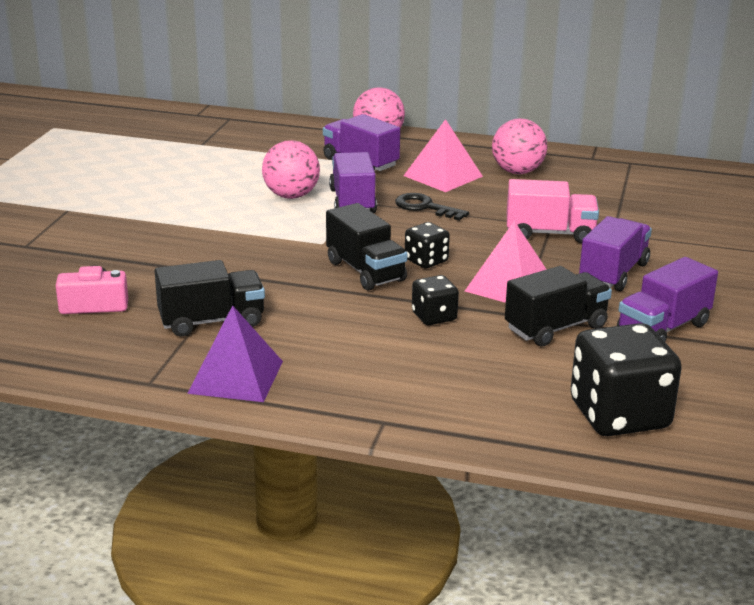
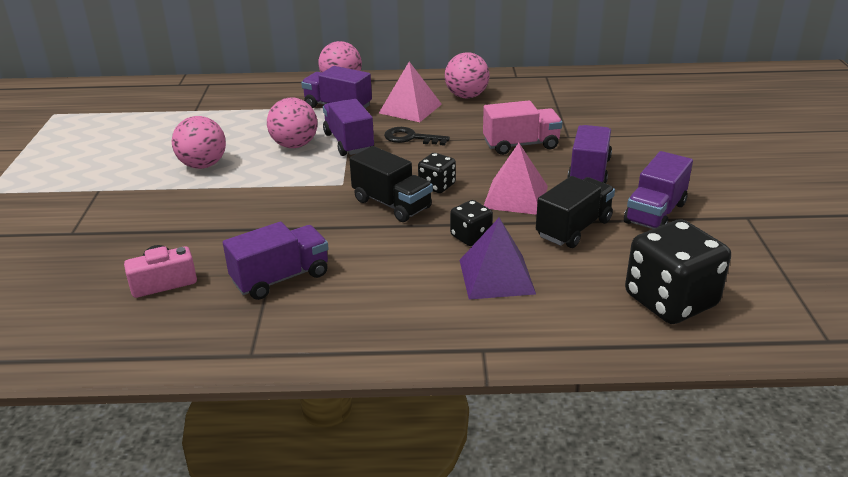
camera: 15 degrees left, 5 degrees up
(184, 201) = (203, 165): none -> pink ball
(211, 321) = (281, 278): black truck -> purple truck
(235, 377) = (329, 331): purple pyramid -> purple pyramid (496, 276)

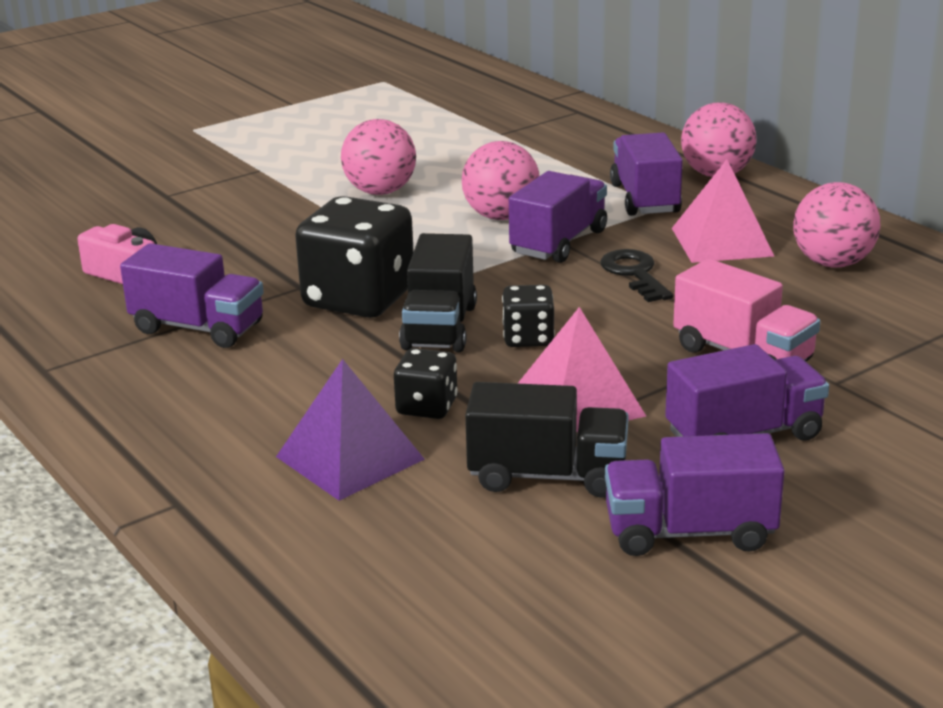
camera: 55 degrees right, 5 degrees down
(670, 300) = (440, 616): black dice -> black dice (359, 298)

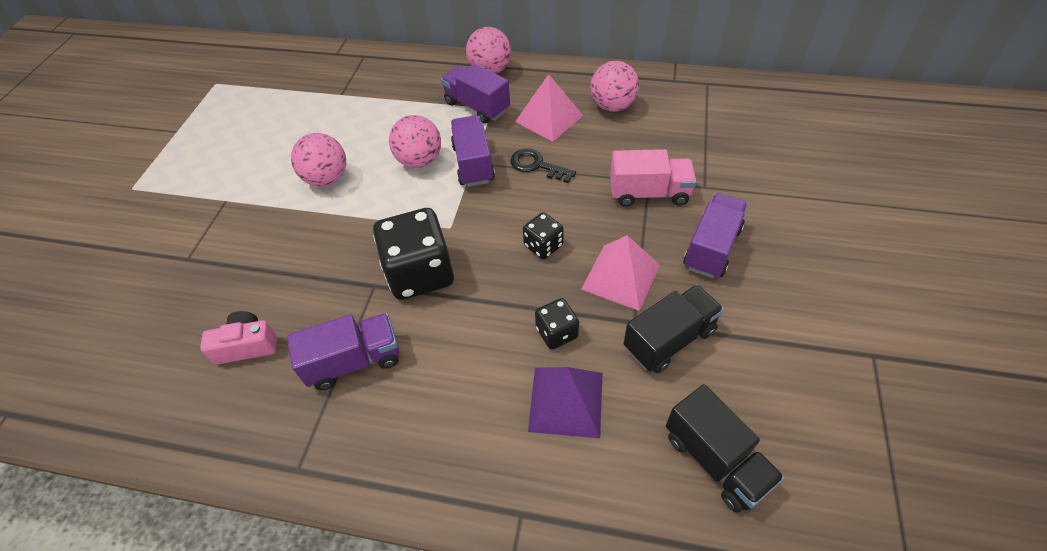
camera: 40 degrees left, 25 degrees up
(440, 327) = (490, 267): black truck -> black truck (715, 459)
(689, 532) = (767, 330): purple truck -> none

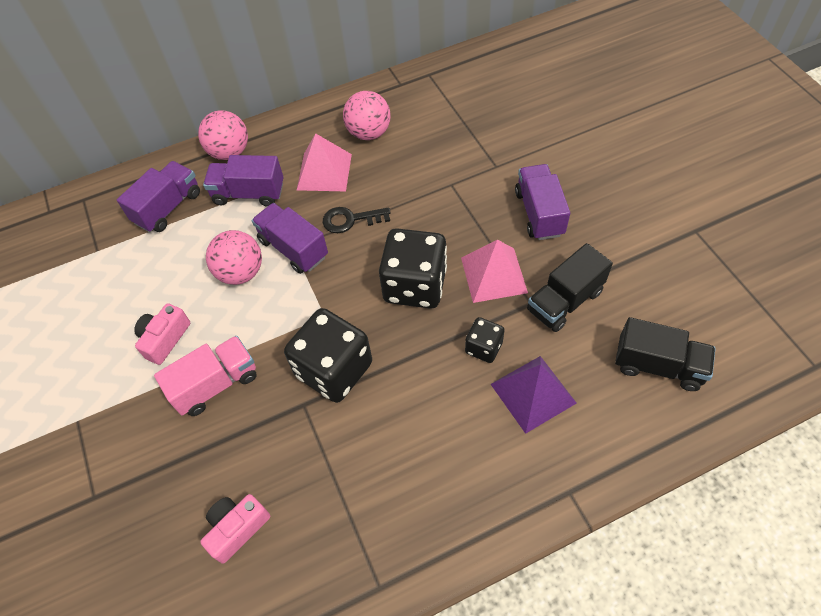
camera: 35 degrees left, 5 degrees up
(327, 178) = (165, 339): pink ball -> pink camera
(354, 361) = (345, 475): purple truck -> purple truck (168, 208)
(543, 246) = (415, 285): black dice -> black dice, size x1.96
(649, 193) = (460, 194): pink truck -> pink truck (216, 384)
(669, 339) = (565, 301): black truck -> black truck turned 150 degrees counterclockwise

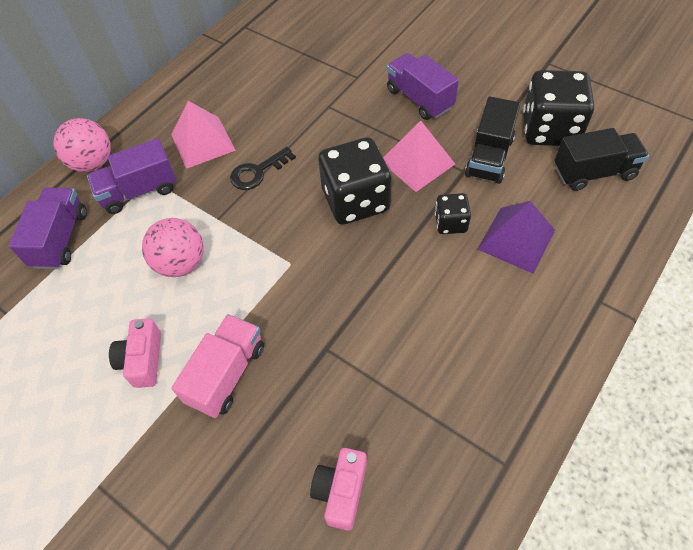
camera: 30 degrees left, 0 degrees up
(293, 248) = (219, 219): purple truck -> none
(334, 370) = (333, 304): black dice -> black dice (549, 129)
(369, 133) = (223, 93): pink ball -> none

